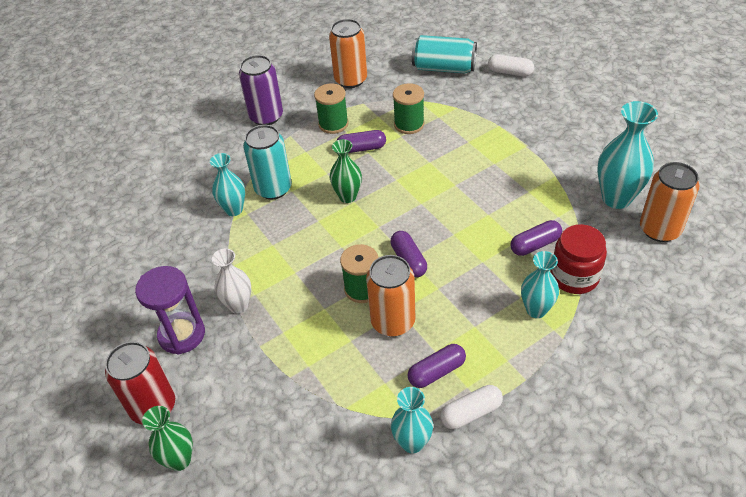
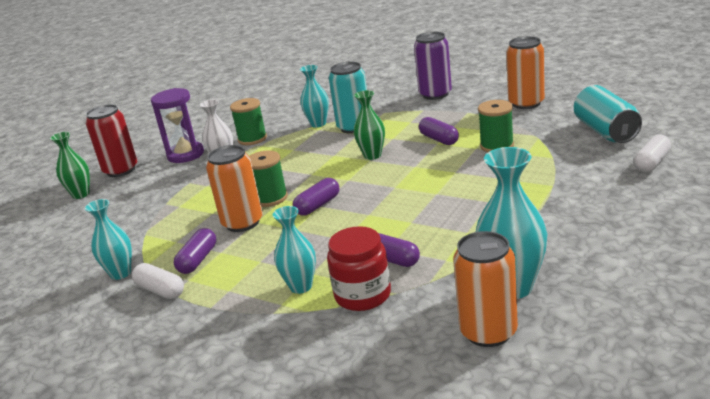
camera: 65 degrees right, 20 degrees down
(333, 124) = (457, 118): green spool -> green spool (252, 139)
(436, 372) = (198, 260): purple capsule -> purple capsule turned 75 degrees clockwise
(510, 72) = (652, 162): white capsule -> white capsule turned 45 degrees clockwise

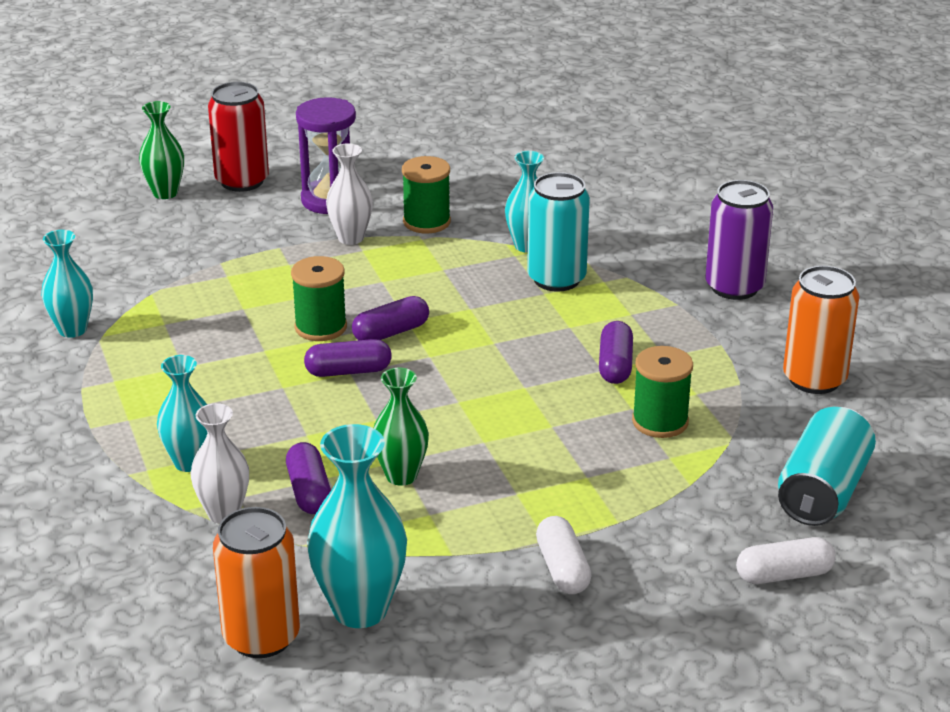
camera: 35 degrees right, 5 degrees up
(160, 290) = (77, 376): white capsule -> white capsule (562, 569)
(198, 260) = (151, 362): purple capsule -> purple capsule (391, 332)
(242, 223) = (251, 342): orange can -> none
(362, 295) = (224, 513): red jar -> white vase
(372, 155) = (507, 338): green vase -> green vase (401, 476)

